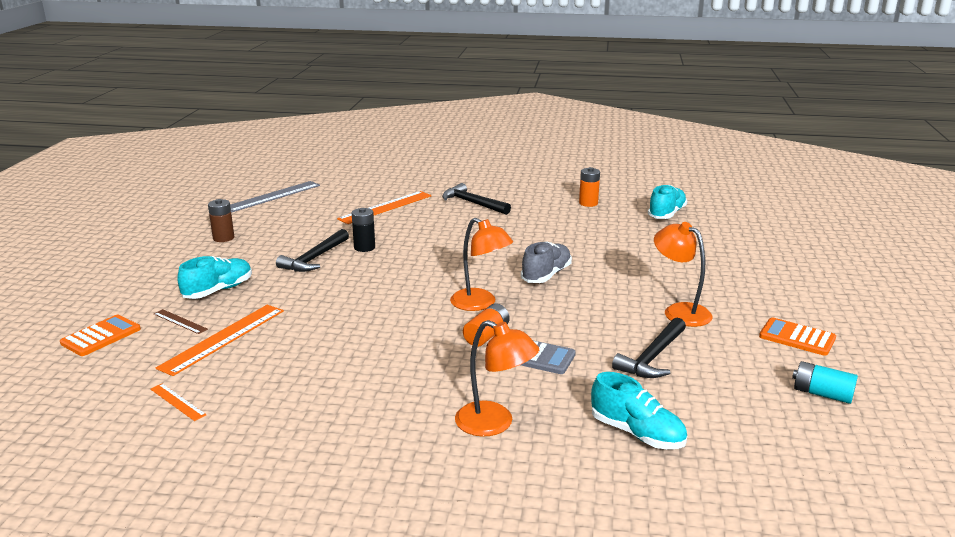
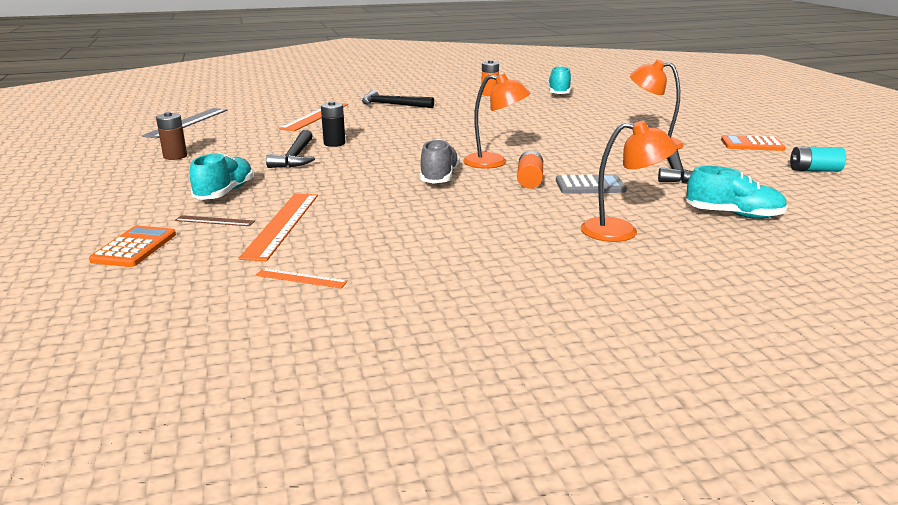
camera: 25 degrees left, 0 degrees up
(546, 275) = (521, 138): grey shoe -> grey shoe (439, 177)

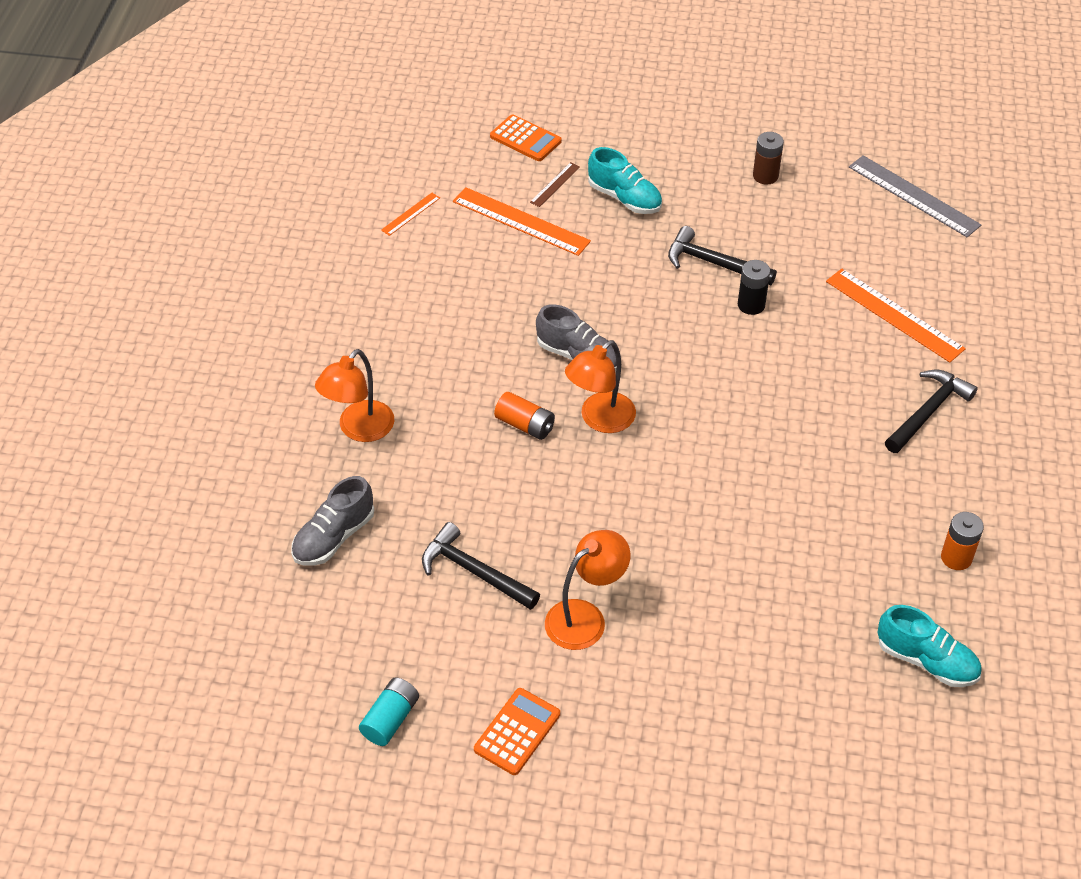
camera: 115 degrees right, 25 degrees up
(590, 186) = (478, 467): grey calculator -> none
(733, 215) = (334, 537): turquoise shoe -> grey shoe

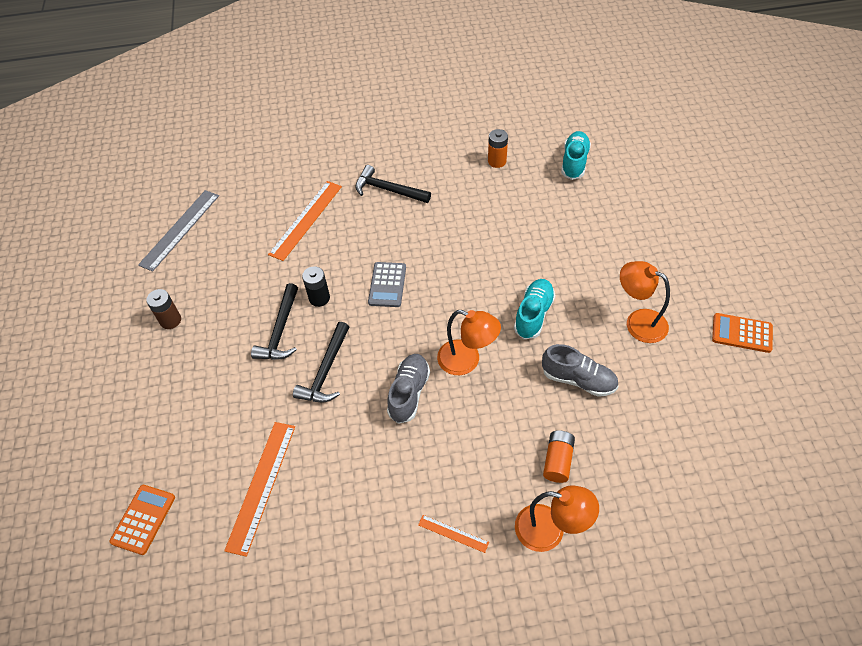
camera: 105 degrees left, 5 degrees up
(334, 537) = (662, 505): grey shoe -> grey shoe (578, 380)
(390, 719) = (781, 407): turquoise battery -> none
(411, 214) = (271, 591): orange ruler -> orange ruler (453, 533)
(474, 571) = (639, 397): black hammer -> black hammer (325, 371)
(525, 425) = (492, 408): orange battery -> orange battery (557, 460)
(555, 184) = (206, 473): brown ruler -> none
(624, 198) = (215, 412): turquoise shoe -> turquoise shoe (533, 315)
(749, 372) = (387, 285): none -> grey calculator

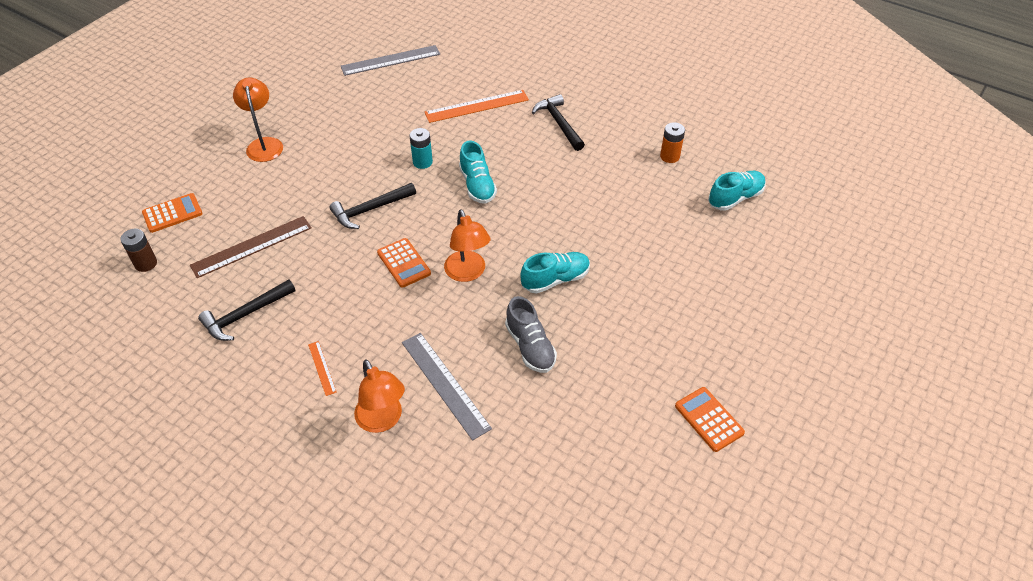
camera: 40 degrees right, 5 degrees down
(170, 320) = (319, 112): brown battery -> brown battery (146, 263)
(262, 486) = (252, 246): orange ruler -> brown ruler
(280, 331) = (373, 165): black hammer -> black hammer (245, 315)
(319, 298) = (422, 162): black battery -> turquoise battery
(387, 285) = (477, 185): grey calculator -> turquoise shoe
(409, 393) = (403, 263): grey shoe -> orange calculator
(557, 460) = (445, 384): orange battery -> grey ruler
(638, 322) = (631, 345): orange lamp -> orange lamp (264, 144)

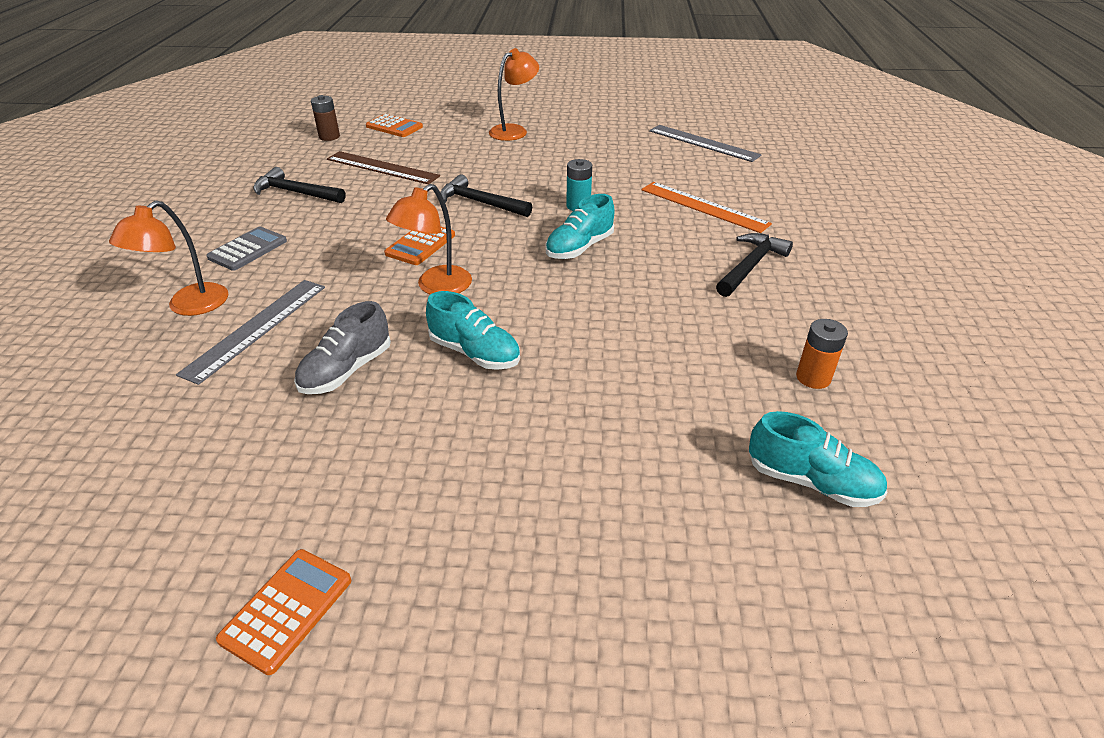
camera: 60 degrees right, 10 degrees down
(322, 368) = (248, 249): orange ruler -> grey calculator

